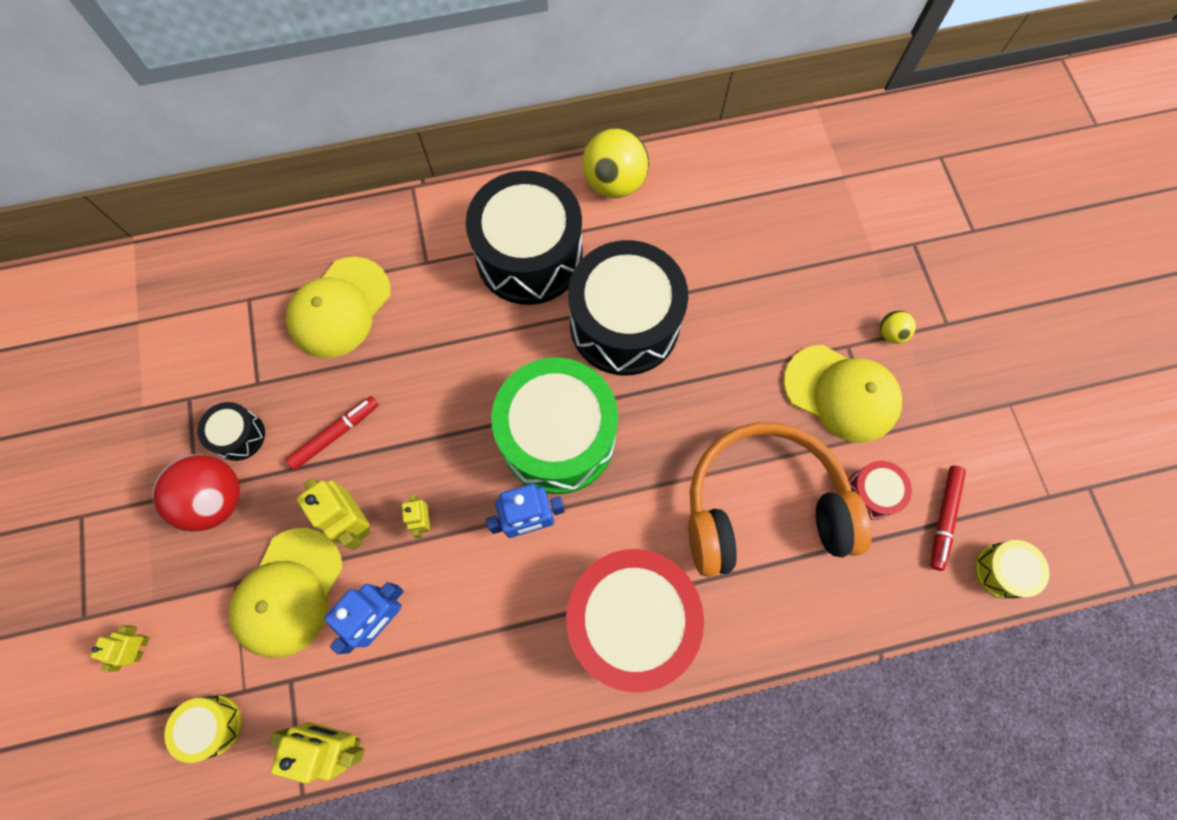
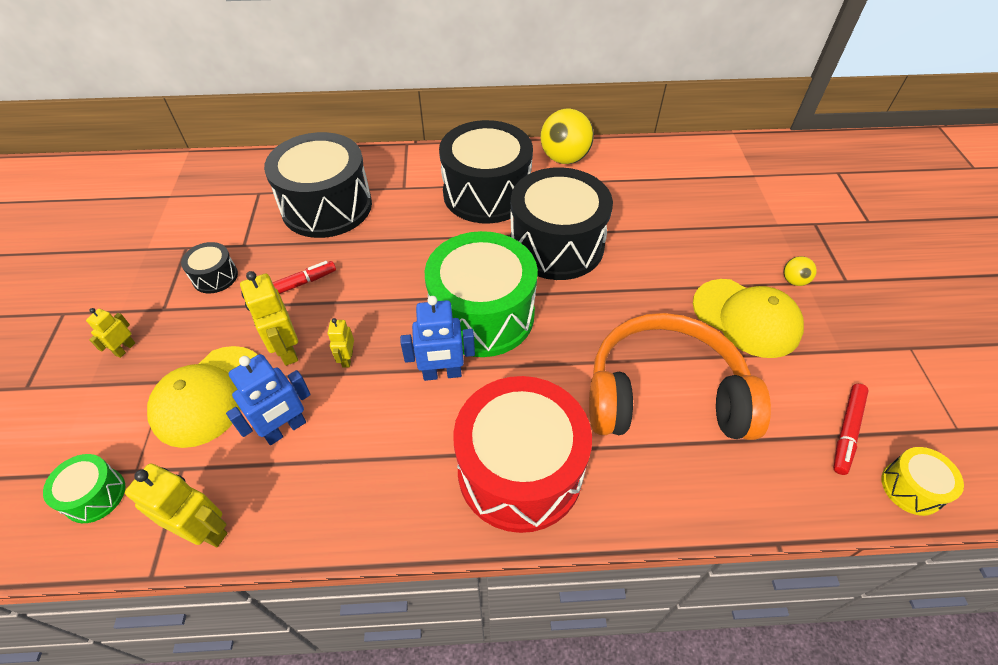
camera: 10 degrees right, 20 degrees down
(140, 648) = (62, 418): yellow robot -> yellow robot (125, 349)
(213, 725) = (95, 495): yellow drum -> green drum
(216, 499) = (177, 317): red ball -> none
(340, 308) = (327, 206): yellow cap -> black drum
(871, 493) = (773, 399): red drum -> none

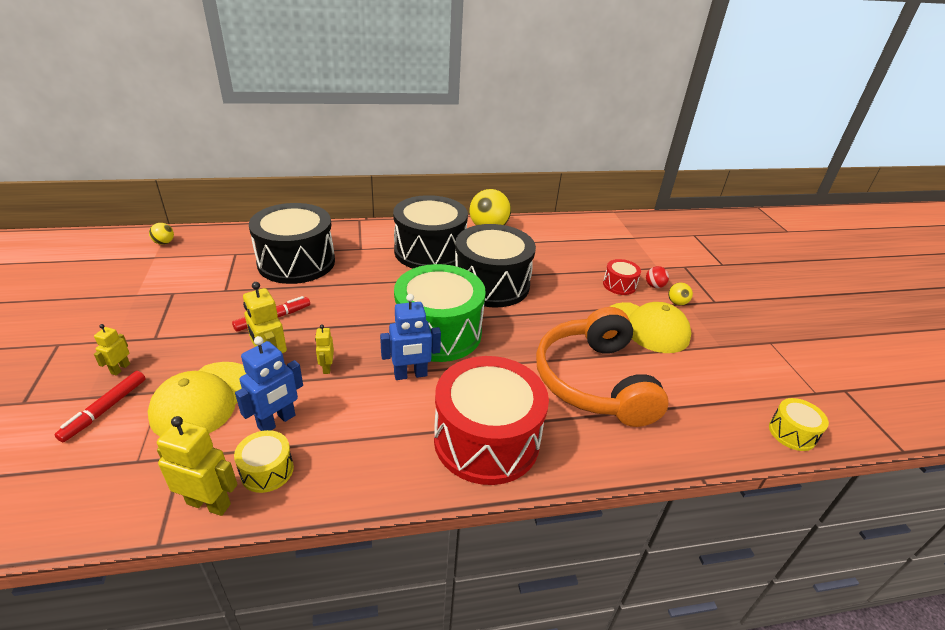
camera: 10 degrees left, 15 degrees down
(95, 495) = (98, 483): green drum -> none
(181, 175) = (164, 243): none -> yellow ball
(215, 277) = (201, 313): black drum -> none
(269, 493) = (267, 470): none -> yellow drum
(664, 395) = (594, 381): orange headphones -> orange headphones turned 90 degrees counterclockwise
(721, 251) = (619, 285): none -> red drum
(768, 253) = (654, 286): none -> red ball
(847, 431) = (737, 398): red marker -> red marker (105, 409)

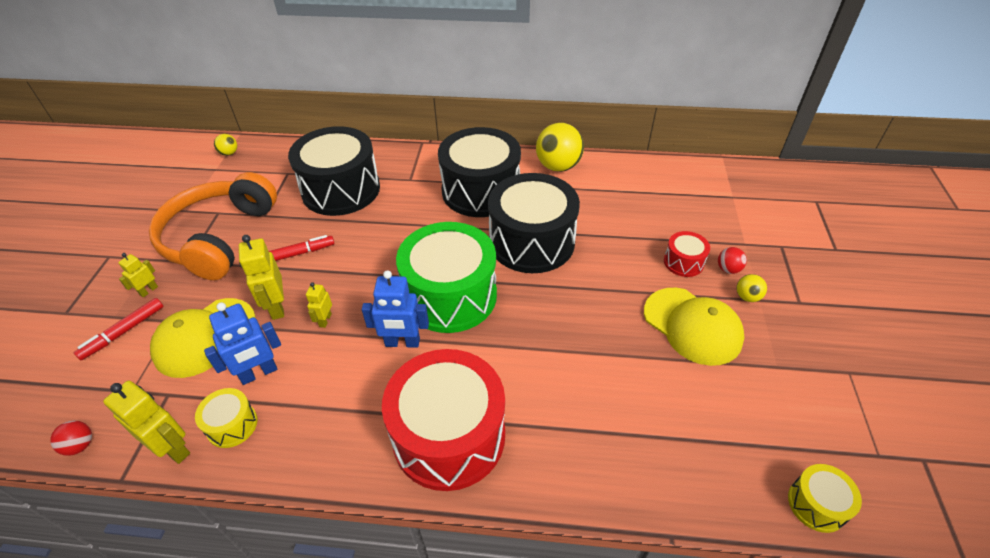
camera: 20 degrees right, 10 degrees up
(94, 522) = (80, 445): none -> red ball
(594, 381) = (597, 386): orange headphones -> orange headphones (219, 237)

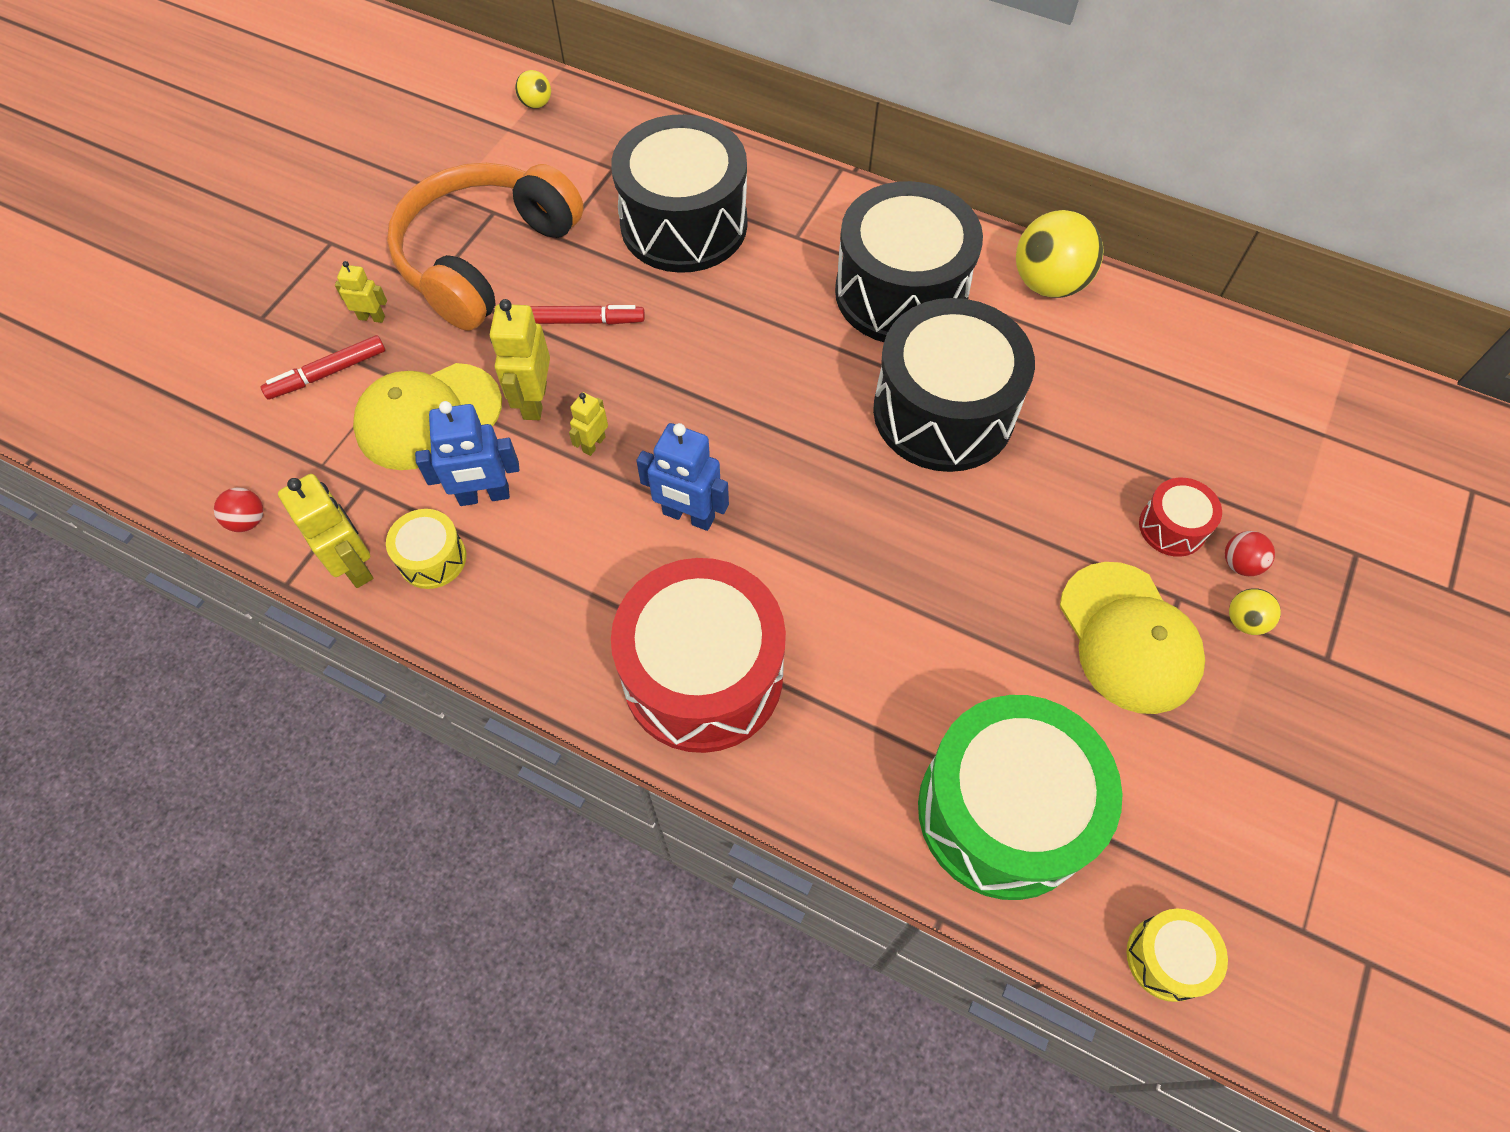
camera: 20 degrees right, 15 degrees up
(148, 290) = (372, 317): yellow robot -> yellow robot turned 45 degrees clockwise
(450, 295) = (783, 464): green drum -> green drum (1003, 812)

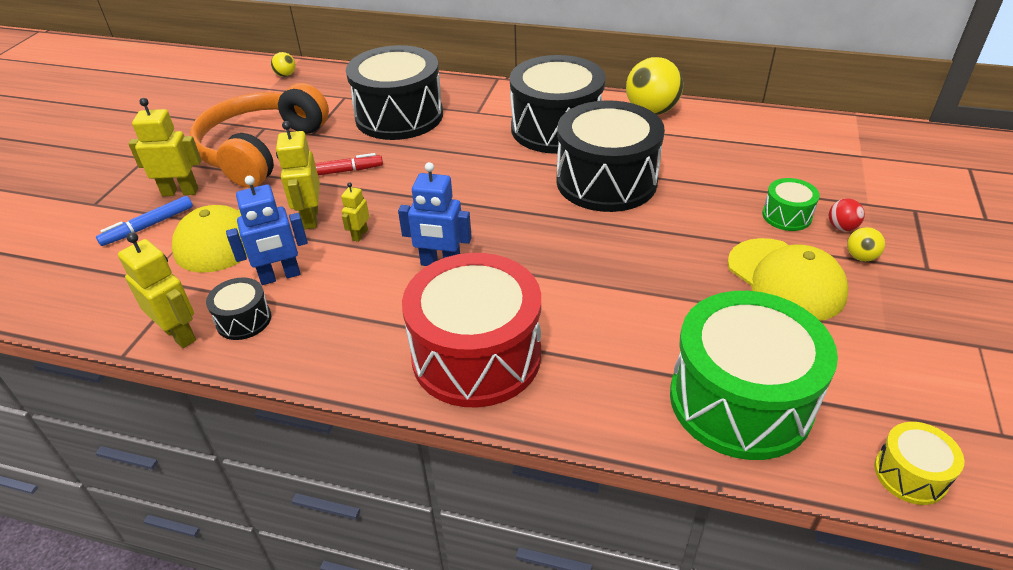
camera: 10 degrees left, 20 degrees down
(248, 520) = (87, 321): red ball -> none
(327, 373) = (148, 226): red marker -> blue marker
(372, 317) = (180, 192): yellow robot -> yellow robot, size x1.79
(432, 558) = (244, 320): yellow drum -> black drum
(1172, 527) = (786, 216): red drum -> green drum

